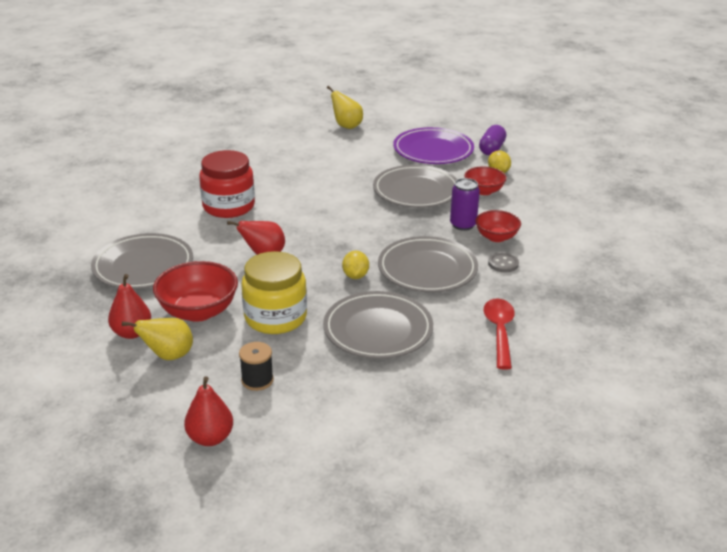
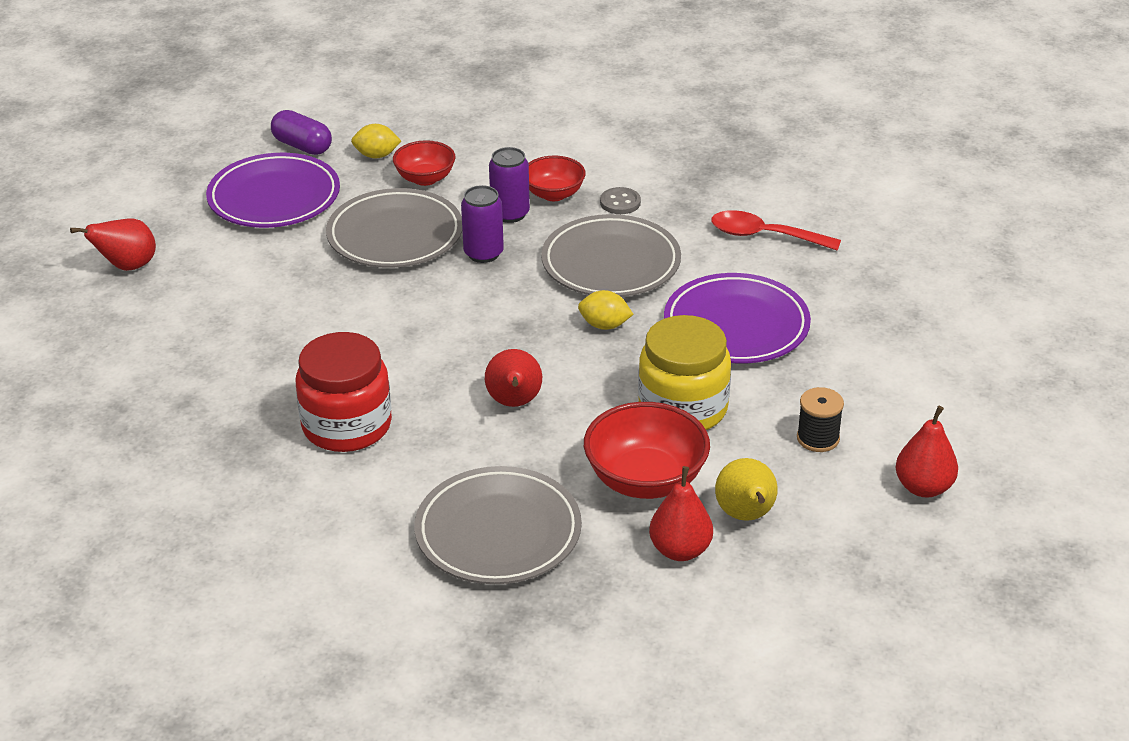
camera: 75 degrees left, 5 degrees up
(346, 126) = (127, 266): yellow pear -> red pear
(378, 330) = (736, 325): grey plate -> purple plate
(413, 222) = (483, 253): none -> purple can

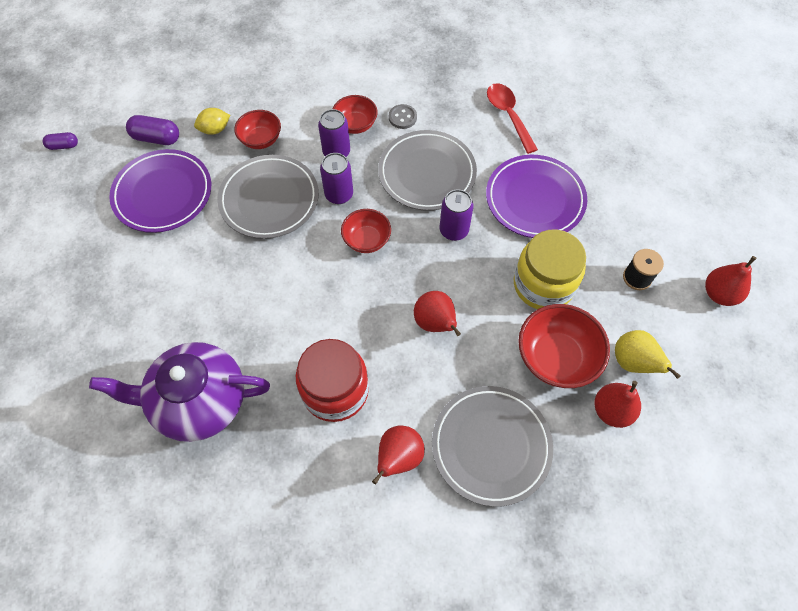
camera: 25 degrees left, 25 degrees up
(127, 266) = (89, 300): red pear -> red pear (399, 457)
(185, 387) = (199, 401): none -> purple teapot
(192, 126) = (63, 146): none -> purple capsule
(486, 304) = (366, 240): none -> red bowl
(604, 325) = (454, 230): yellow lemon -> purple can
(764, 236) = (508, 115): red spoon -> red spoon turned 75 degrees clockwise

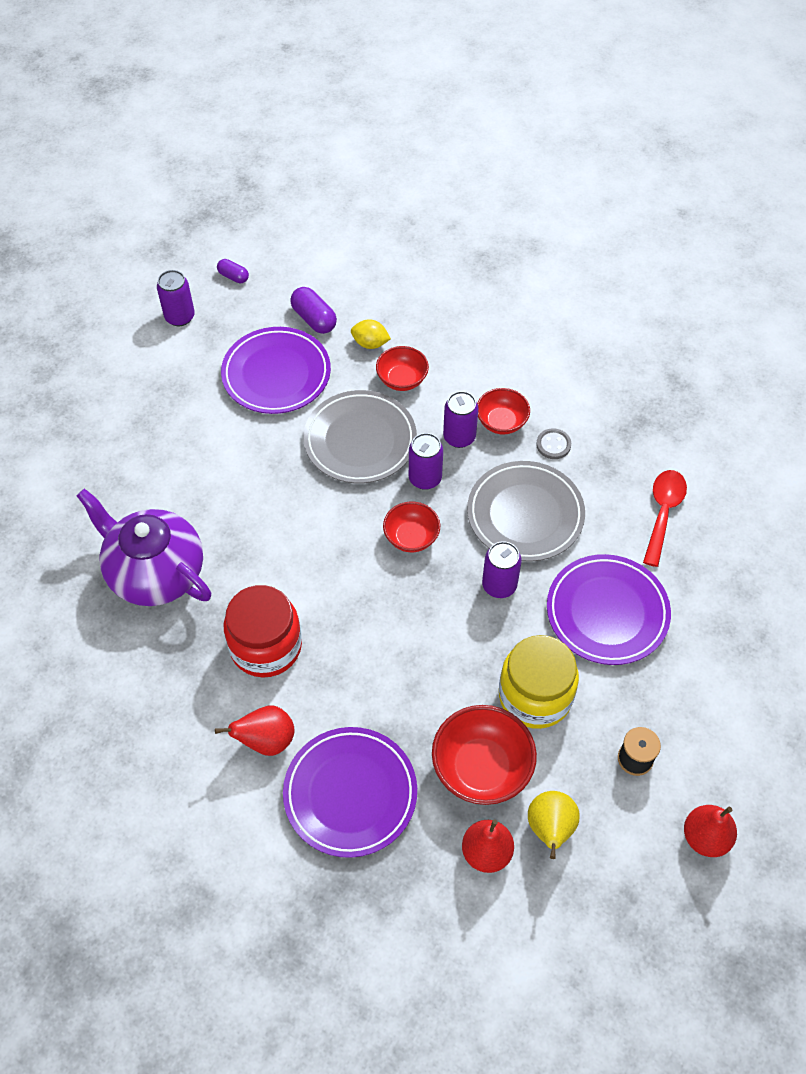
camera: 40 degrees right, 5 degrees down
(45, 201) = (180, 317): none -> purple can
(435, 323) = (402, 655): red pear -> none
(491, 446) = (350, 794): grey plate -> purple plate

